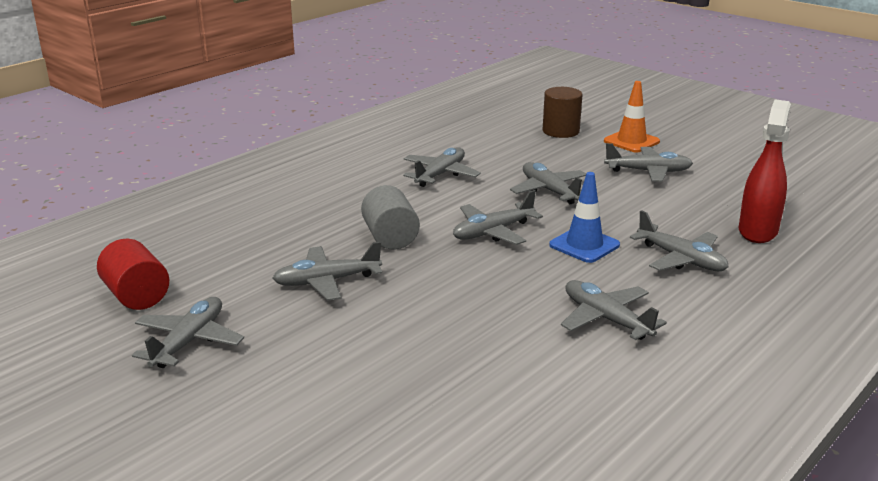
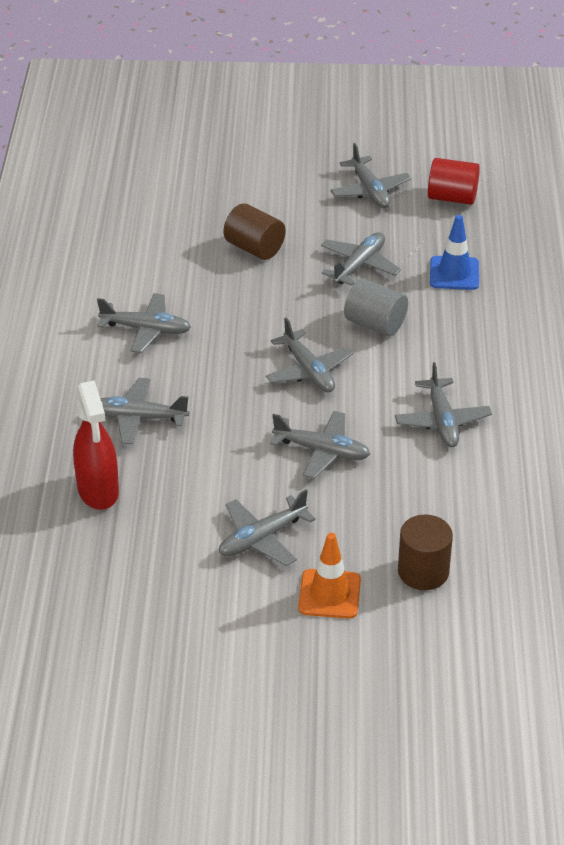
camera: 140 degrees right, 15 degrees up
(397, 342) = (254, 248): none -> brown cylinder
(493, 232) = (309, 371): grey plane -> grey plane turned 135 degrees clockwise
(584, 245) = (225, 394): blue traffic cone -> blue traffic cone (454, 273)

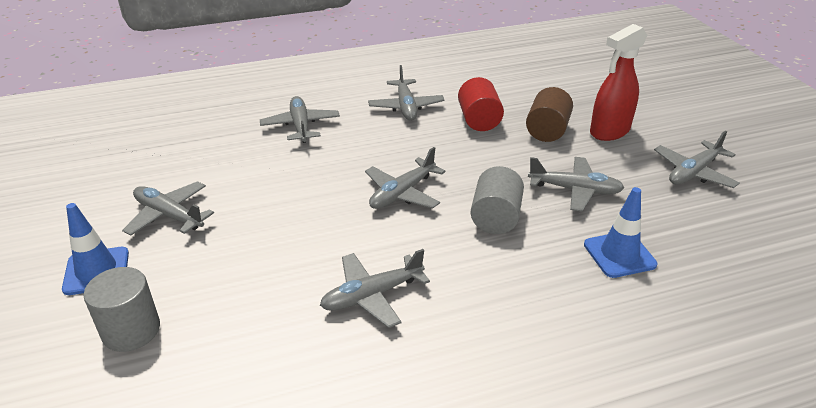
camera: 70 degrees right, 5 degrees down
(98, 491) = (211, 128): red spray bottle -> red spray bottle (609, 131)
(322, 451) = (294, 225): grey plane -> none
(329, 594) = (96, 271): orange traffic cone -> blue traffic cone
(423, 571) = (131, 330): brown cylinder -> grey cylinder
(452, 198) = (744, 227): red cylinder -> red cylinder (479, 120)

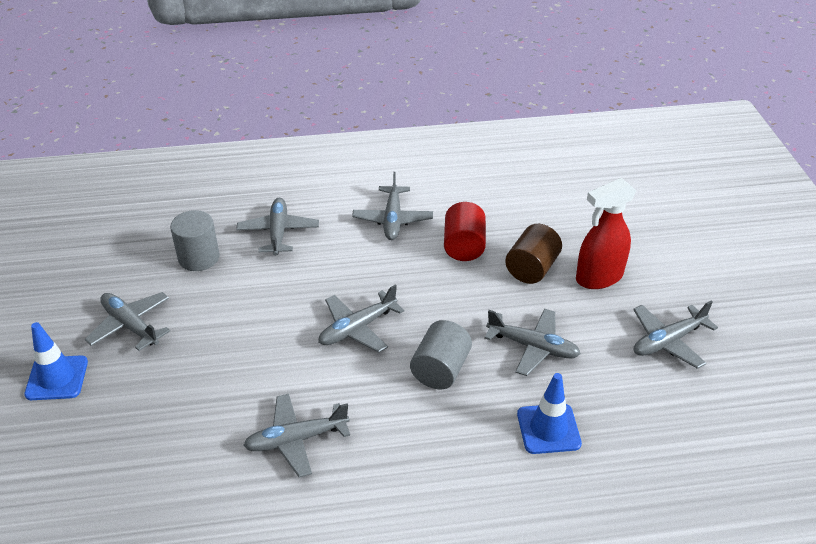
camera: 10 degrees right, 5 degrees up
(131, 330) = (77, 444): grey cylinder -> grey cylinder (199, 258)

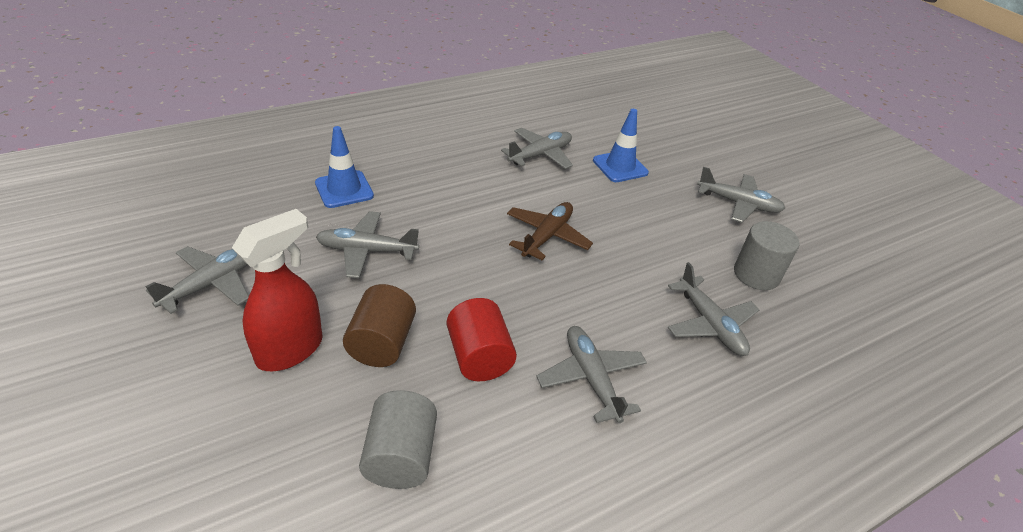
camera: 155 degrees right, 0 degrees up
(57, 378) = (742, 162): blue traffic cone -> blue traffic cone (620, 167)
(357, 328) = (547, 236): grey plane -> brown plane
(440, 370) = (452, 216): grey cylinder -> grey cylinder (400, 456)

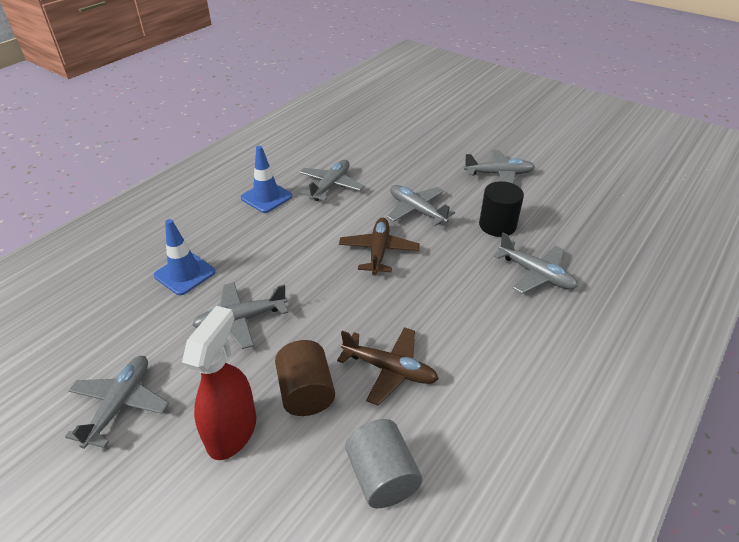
camera: 20 degrees left, 0 degrees up
(479, 357) = (390, 370): red cylinder -> brown plane
(591, 378) = (481, 350): grey plane -> grey plane (416, 210)
(620, 167) = (397, 174): blue traffic cone -> blue traffic cone (266, 197)
(699, 257) = (497, 225): none -> black cylinder
(756, 274) = (543, 224): grey cylinder -> none

